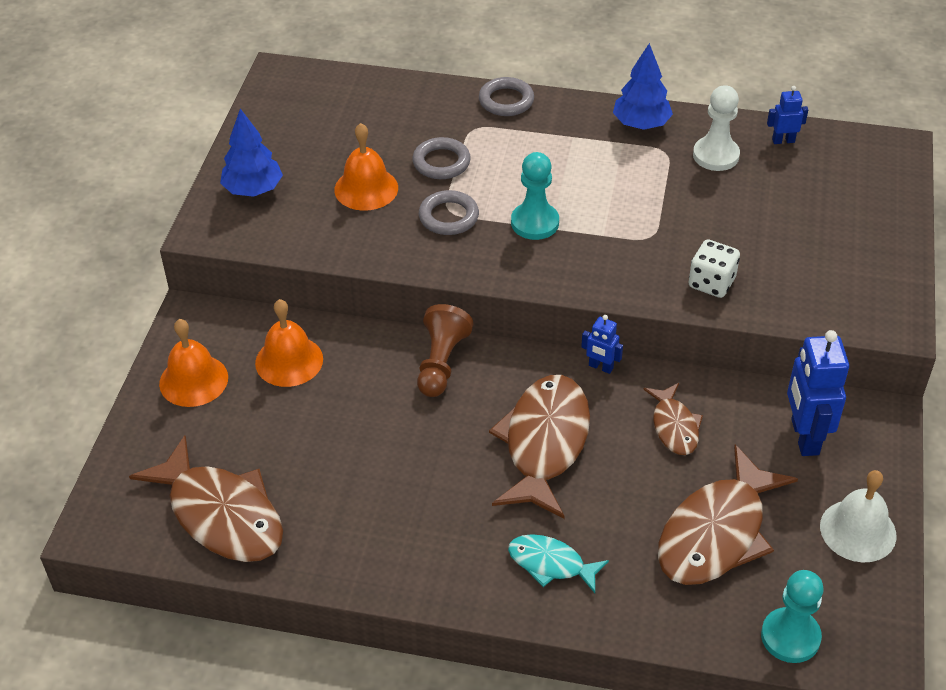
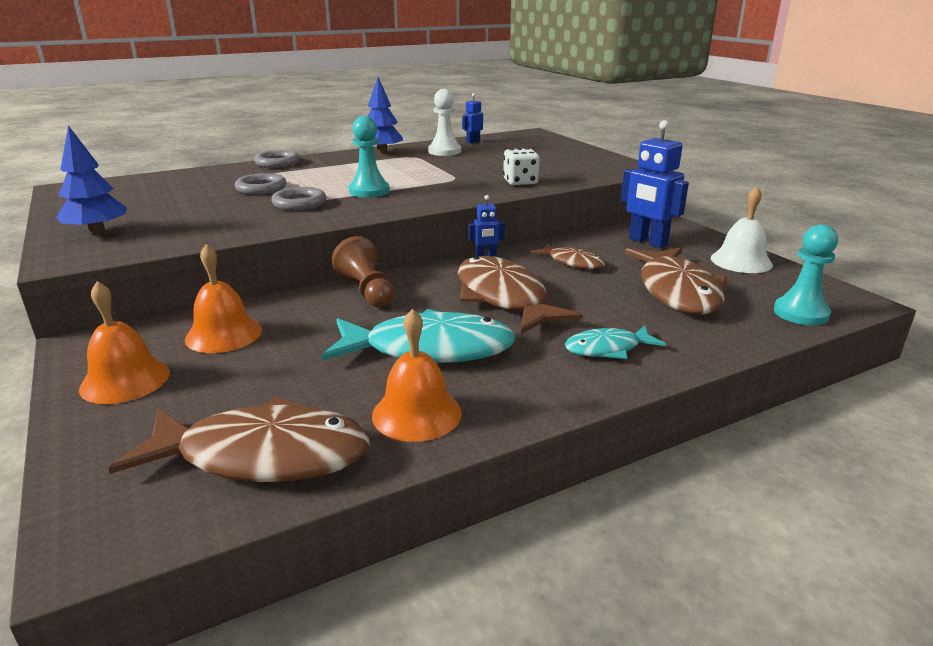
camera: 40 degrees left, 20 degrees down
(366, 188) = (211, 209): orange bell -> orange bell (417, 413)
(416, 474) = (430, 349): none -> turquoise fish

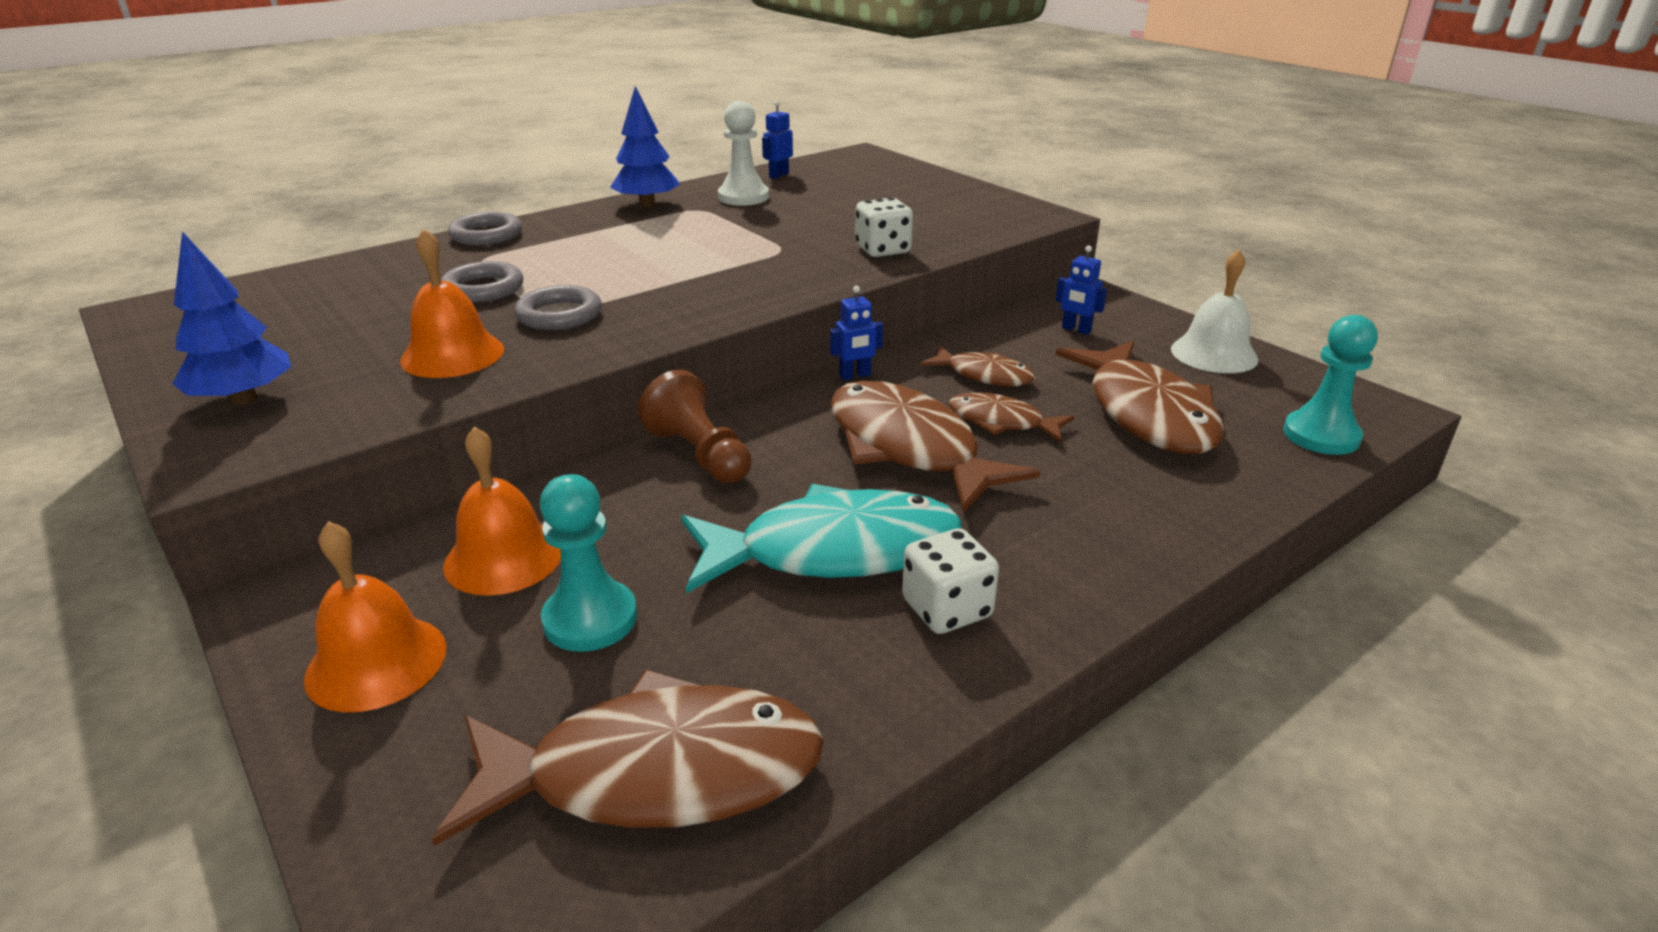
camera: 10 degrees left, 5 degrees up
(369, 191) = (660, 283): turquoise pawn -> turquoise pawn (590, 619)
(417, 413) = (859, 667): orange bell -> orange bell (452, 354)
(489, 387) = (947, 609): none -> white dice
(573, 289) = (1001, 422): none -> brown fish
(607, 349) = (1087, 523): turquoise fish -> none
(647, 242) = (1076, 330): blue robot -> blue robot, size x0.51

